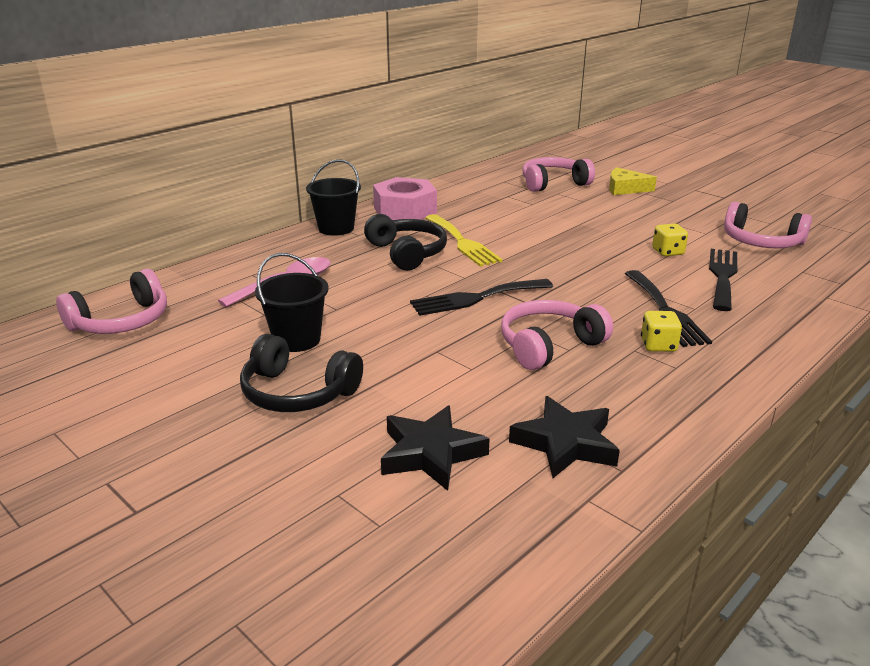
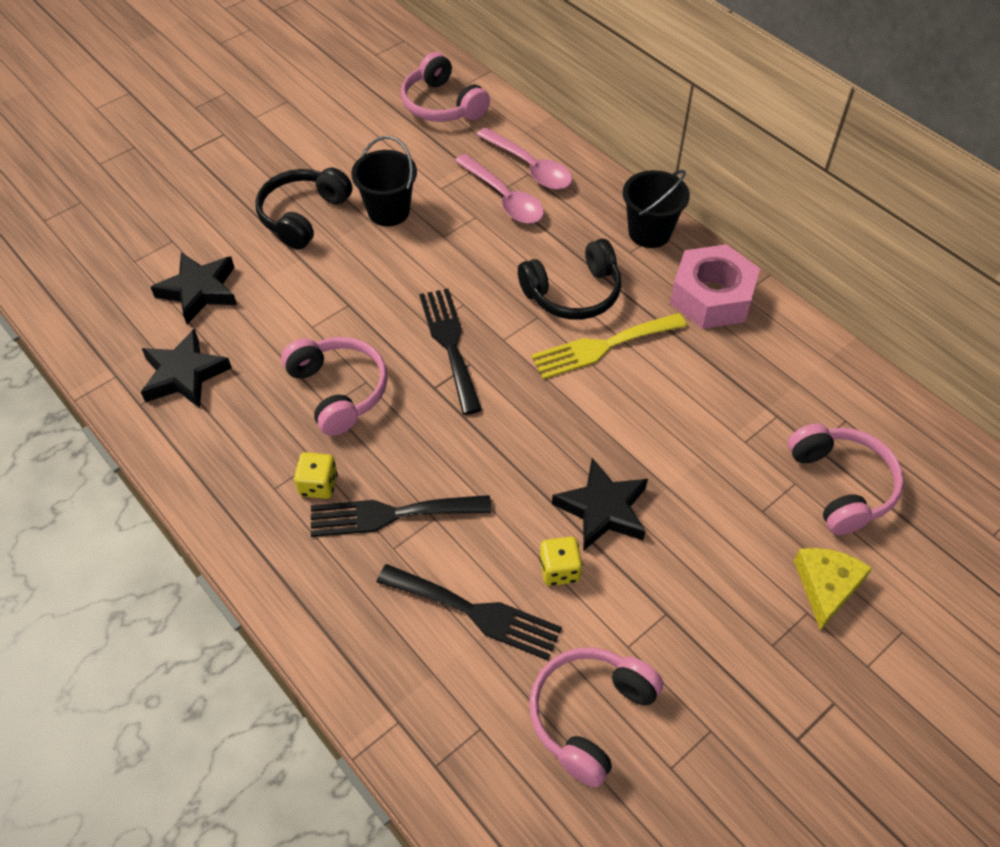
camera: 95 degrees right, 25 degrees up
(243, 274) = (530, 167): none -> pink spoon
(610, 240) = (603, 509): none -> black star

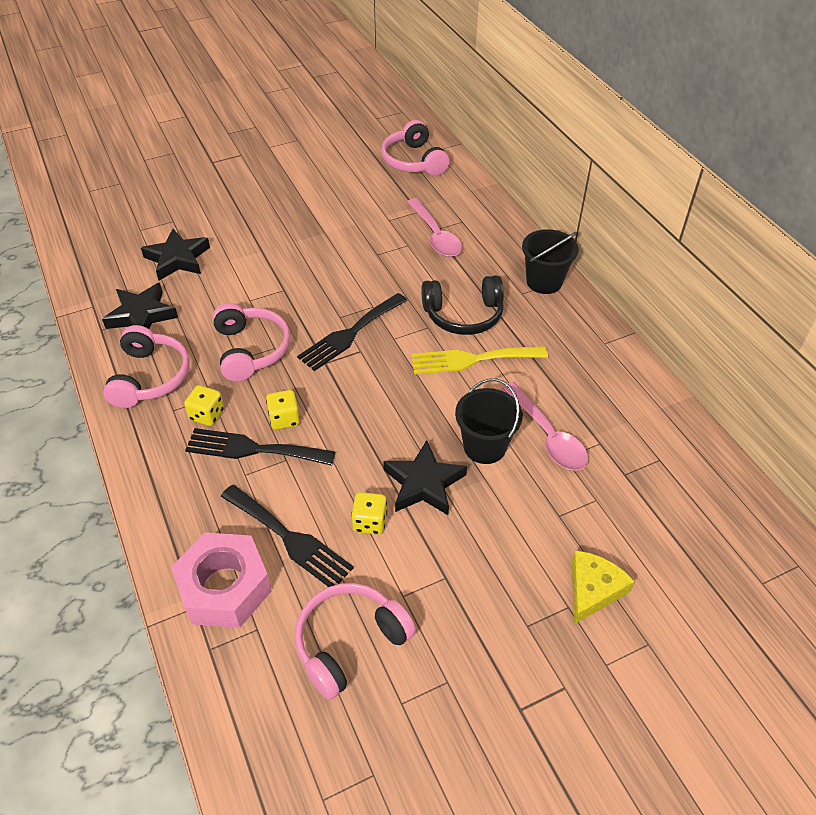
camera: 15 degrees right, 5 degrees down
(303, 215) = (276, 220): black headphones -> none
(388, 211) = (341, 229): black bucket -> black bucket (484, 447)
(413, 468) = (284, 419): none -> yellow dice
(450, 344) = (350, 334): black fork -> black fork turned 135 degrees counterclockwise
(530, 167) = (465, 217): pink spoon -> pink spoon (547, 435)
(711, 297) = (578, 340): pink nut -> pink nut (224, 587)
(841, 485) = (636, 510): pink headphones -> pink headphones (150, 377)

